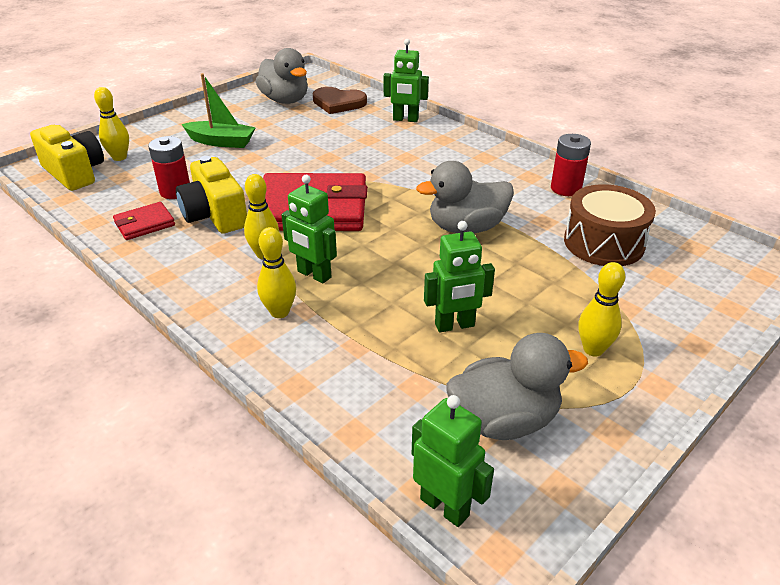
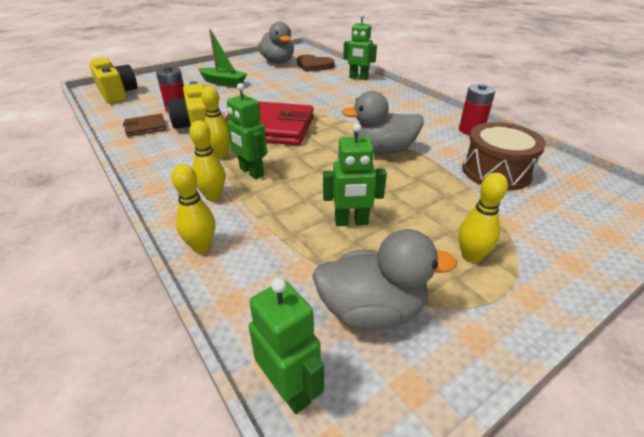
camera: 10 degrees right, 0 degrees up
(119, 157) = (151, 87): yellow bowling pin -> yellow bowling pin (201, 246)
(144, 224) = (145, 127): red wallet -> brown wallet

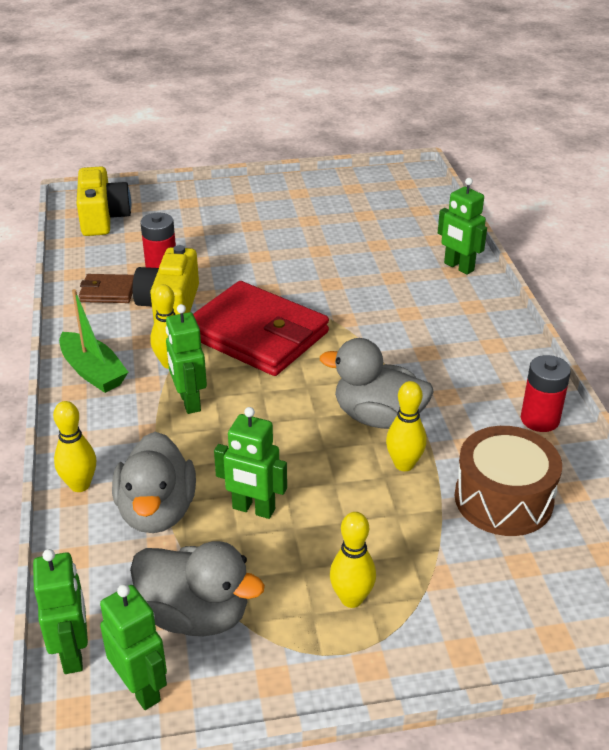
camera: 25 degrees right, 0 degrees up
(213, 196) = (127, 424): yellow bowling pin -> yellow bowling pin (404, 464)
(223, 83) = (251, 229): green boat -> green boat (93, 372)
(278, 62) = (359, 200): grey duck -> grey duck (157, 511)
(314, 66) = (409, 222): brown heart -> none
(378, 394) = (141, 688): none -> green robot

